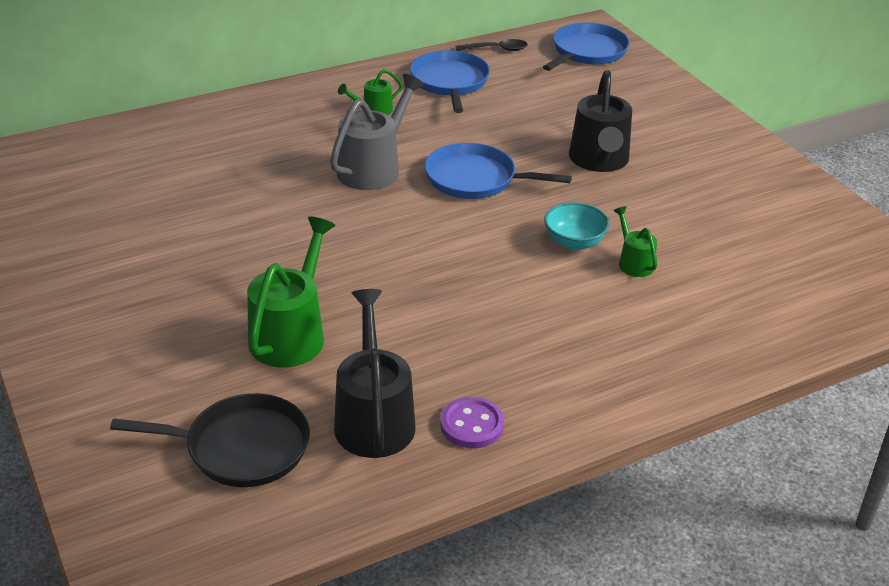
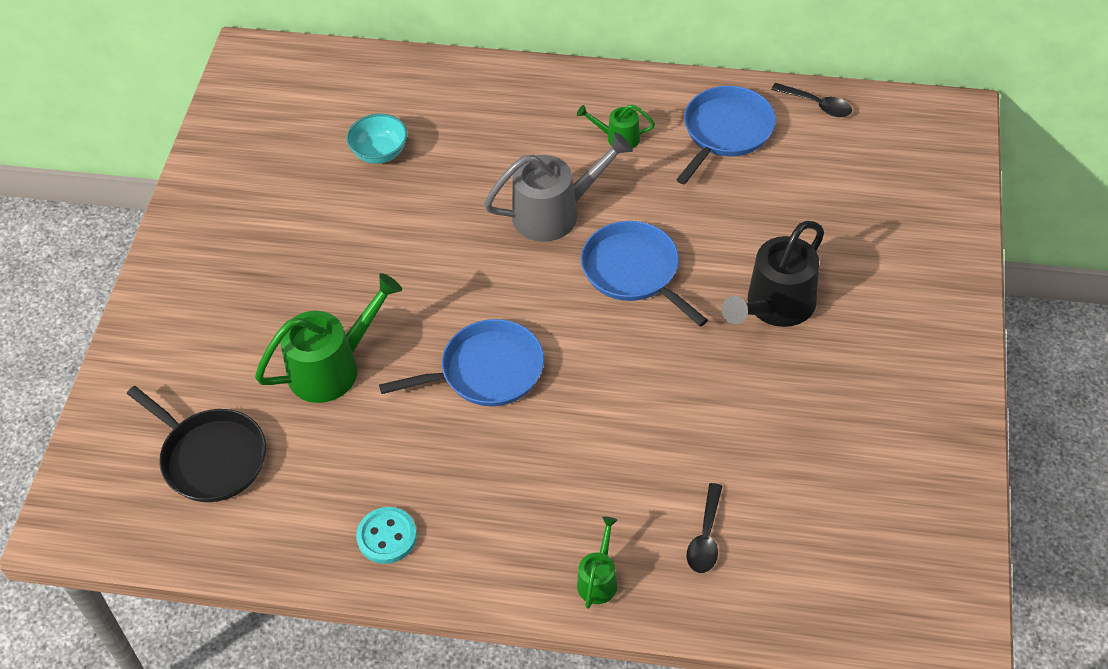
camera: 40 degrees right, 15 degrees up
(373, 417) = (322, 485): black watering can -> none
(472, 425) = (387, 537): purple button -> turquoise button
(574, 242) = (652, 394): turquoise bowl -> turquoise bowl (380, 153)
(587, 52) = (913, 149): blue pan -> blue pan (486, 371)
(633, 262) = (684, 446): green watering can -> green watering can (598, 579)
(714, 307) = (705, 537): none -> black spoon

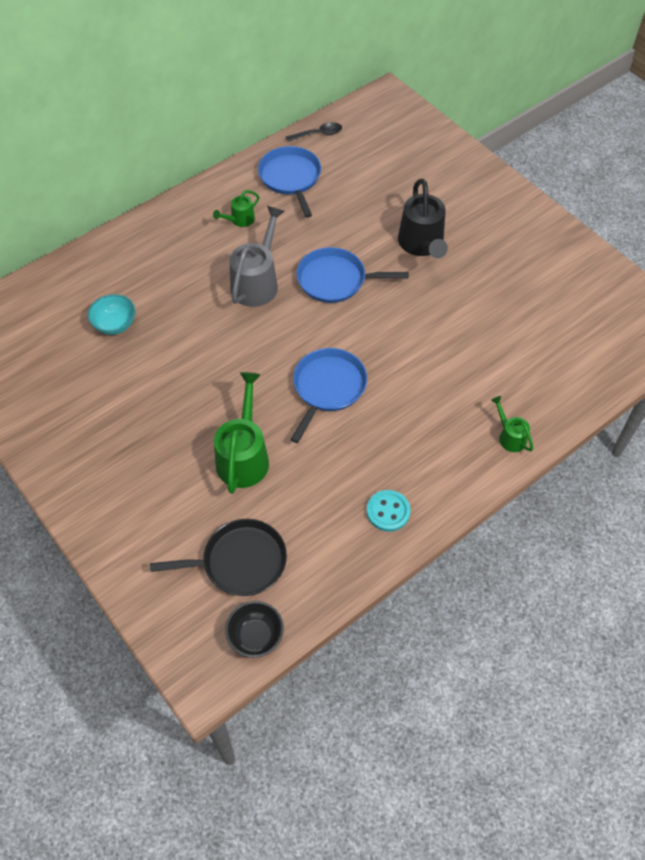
camera: 50 degrees left, 5 degrees up
(142, 533) = (255, 636): none -> black bowl
(705, 537) = (529, 375): black spoon -> none

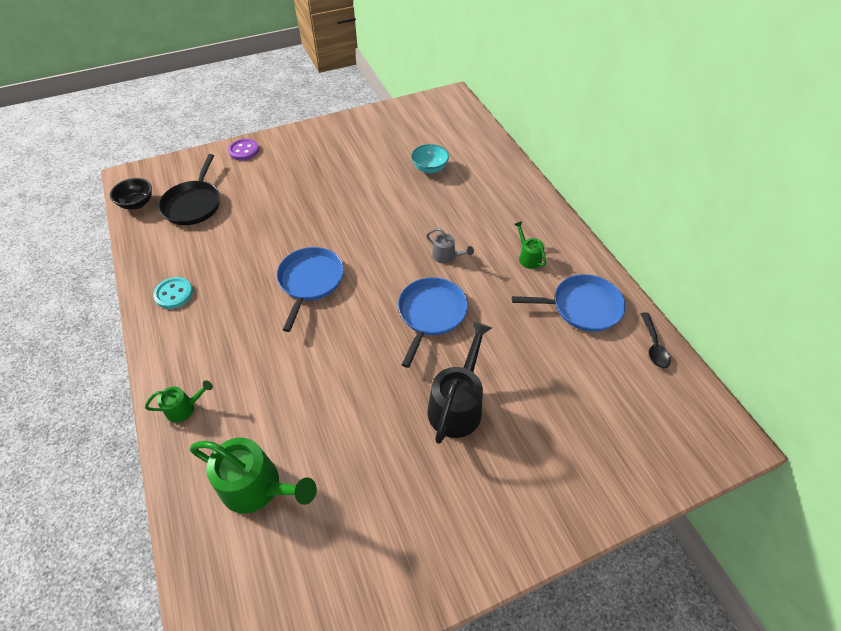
camera: 105 degrees right, 5 degrees down
(115, 547) = (244, 151): none -> purple button
(244, 455) = (275, 219): green watering can -> green watering can (258, 487)
(257, 282) = (447, 256): grey watering can -> grey watering can, size x0.52
(328, 388) = (310, 281): blue pan -> blue pan turned 120 degrees counterclockwise
(422, 245) = (457, 404): black watering can -> black watering can turned 105 degrees clockwise

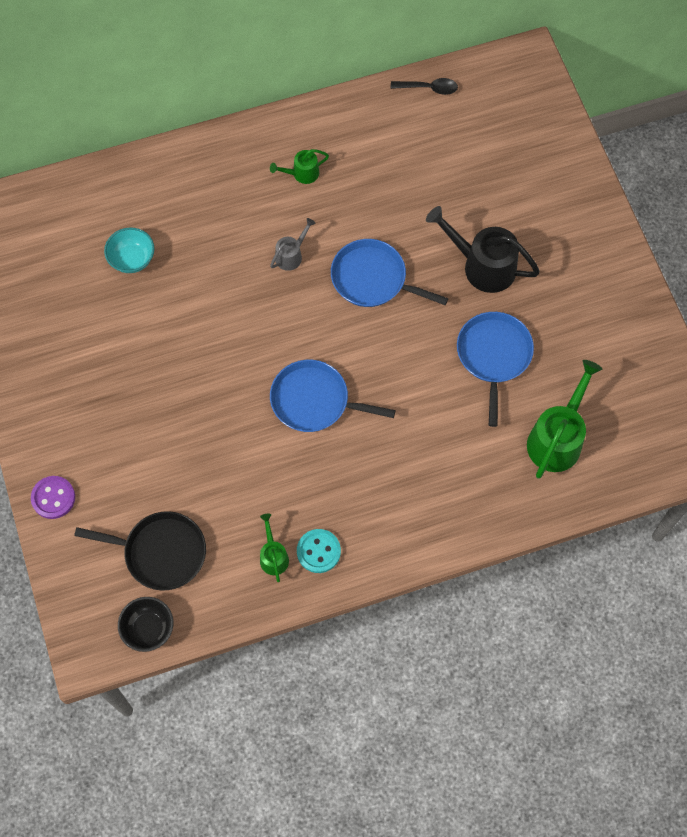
camera: 85 degrees left, 15 degrees up
(185, 408) = (472, 515): green watering can -> green watering can (273, 556)
(582, 307) = (376, 137): blue pan -> blue pan (493, 356)

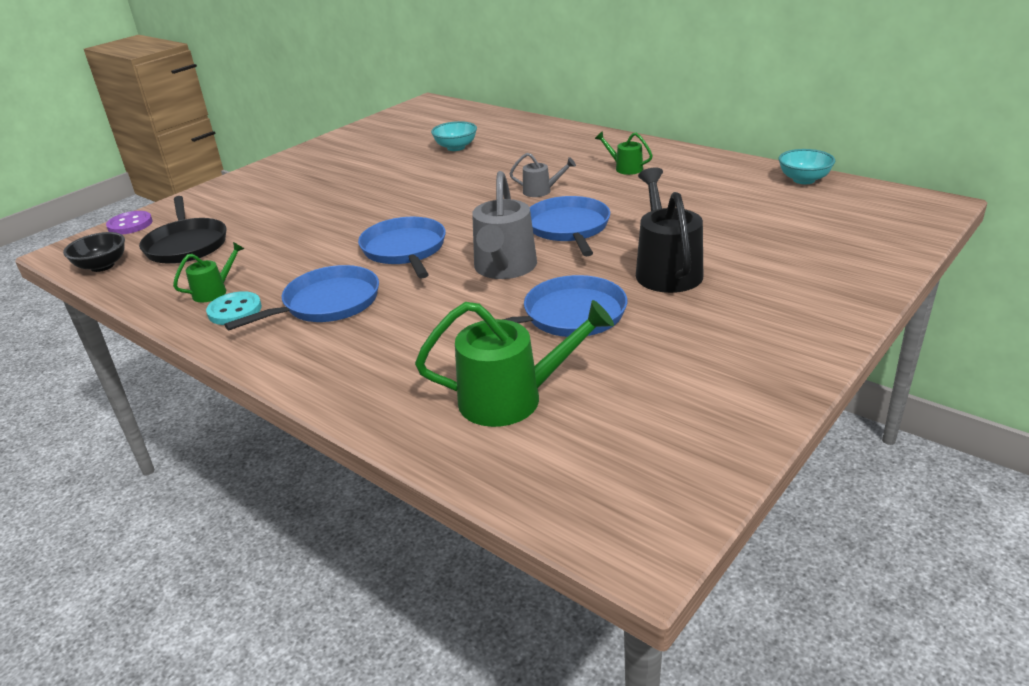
camera: 60 degrees right, 35 degrees down
(53, 498) = (213, 194): purple button -> purple button (130, 225)
(358, 488) = (327, 303): none -> blue pan
(400, 355) = (504, 269): none -> grey watering can
(429, 88) = (803, 180): black spoon -> turquoise bowl

